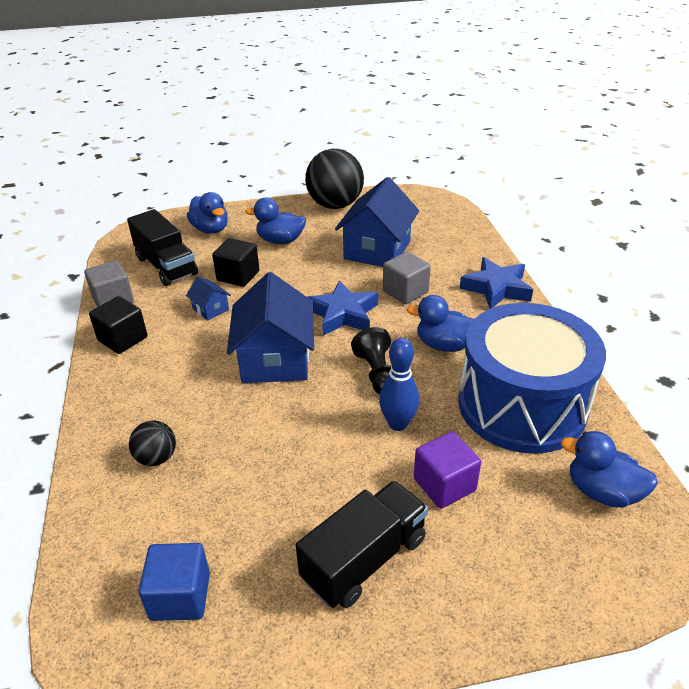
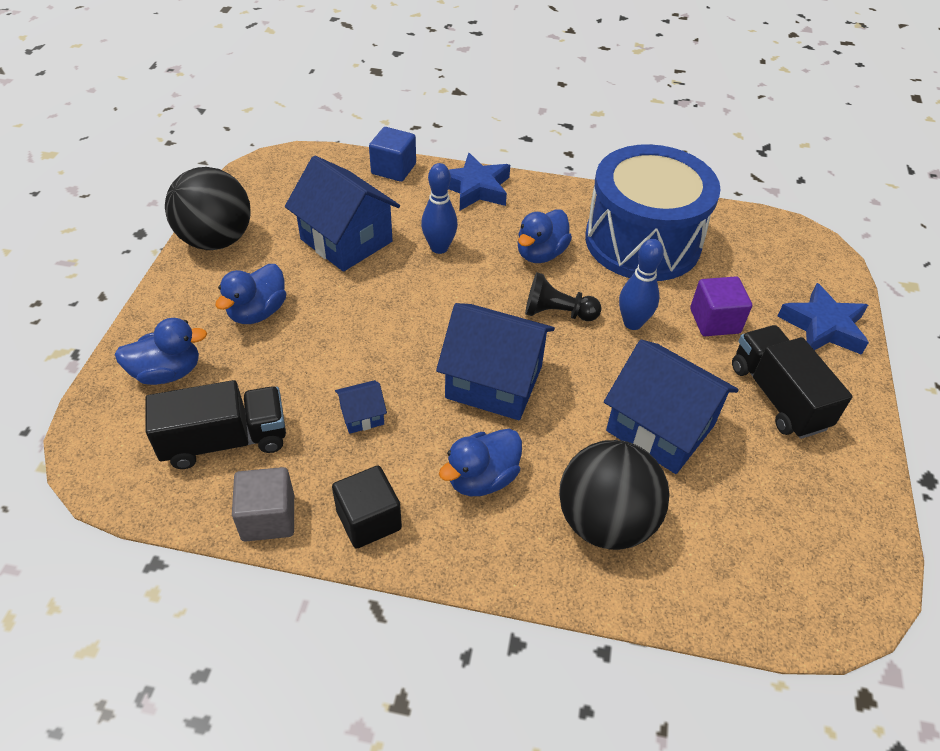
camera: 70 degrees left, 10 degrees up
(156, 458) = (605, 521): black ball -> black ball, size x2.03
(180, 596) = (787, 535): blue cube -> blue cube (393, 169)
(238, 276) = (307, 372): black cube -> none
(274, 471) = (660, 428): none -> blue house
(343, 314) = (447, 305): blue star -> blue star (823, 326)
(405, 291) = (439, 248): grey cube -> blue bowling pin
(602, 492) = (749, 241): blue duck -> blue duck (482, 478)

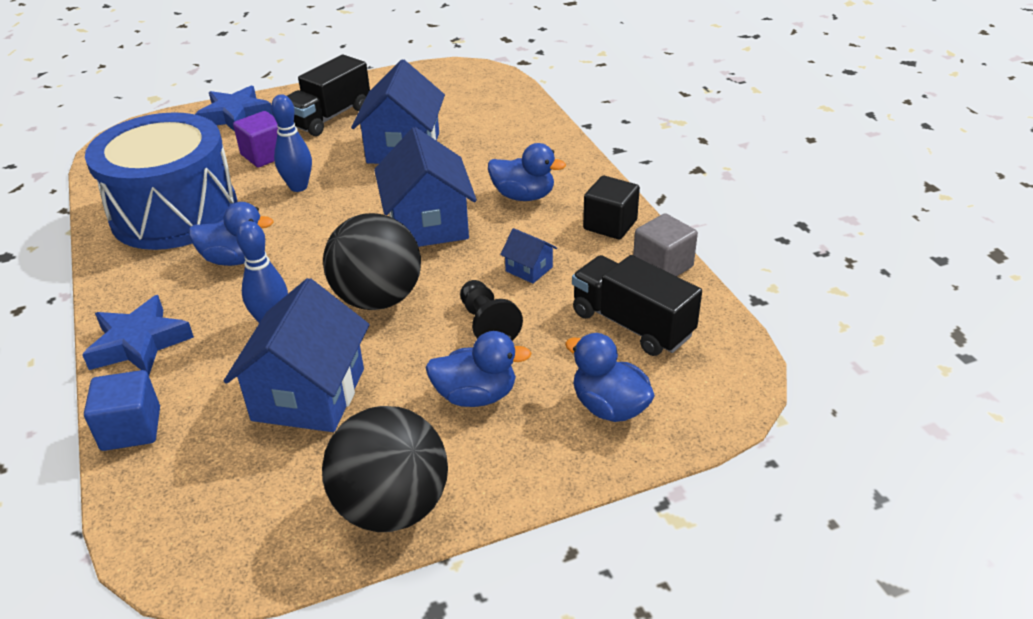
camera: 120 degrees left, 10 degrees down
(557, 313) = (316, 223): black pawn -> black pawn (487, 325)
(605, 521) = (504, 145): black ball -> black ball (378, 299)

